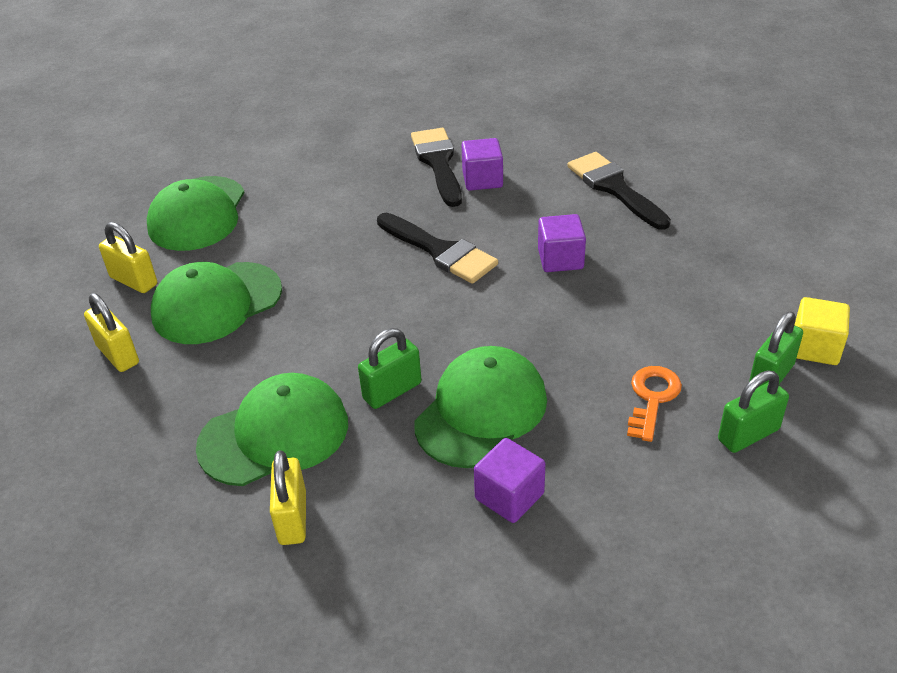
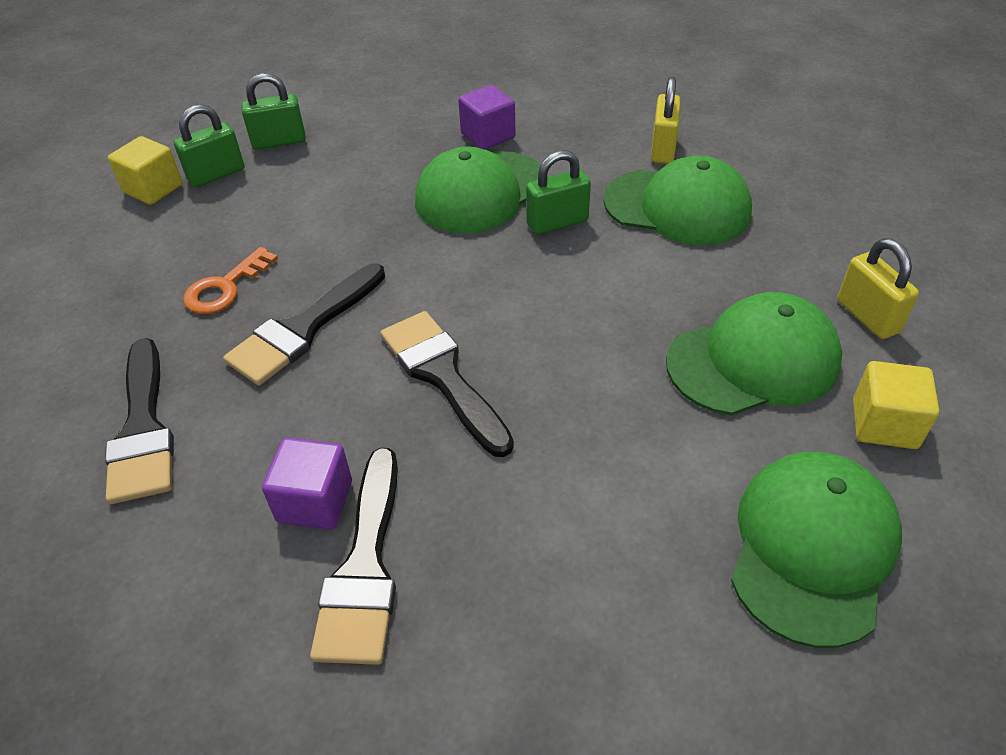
camera: 165 degrees left, 5 degrees up
(134, 281) = (884, 424): yellow padlock -> yellow cube
(274, 434) = (677, 207): green cap -> green cap turned 150 degrees counterclockwise
(560, 259) = (303, 329): purple cube -> black brush
(652, 398) = (328, 176): orange key -> orange key (225, 287)

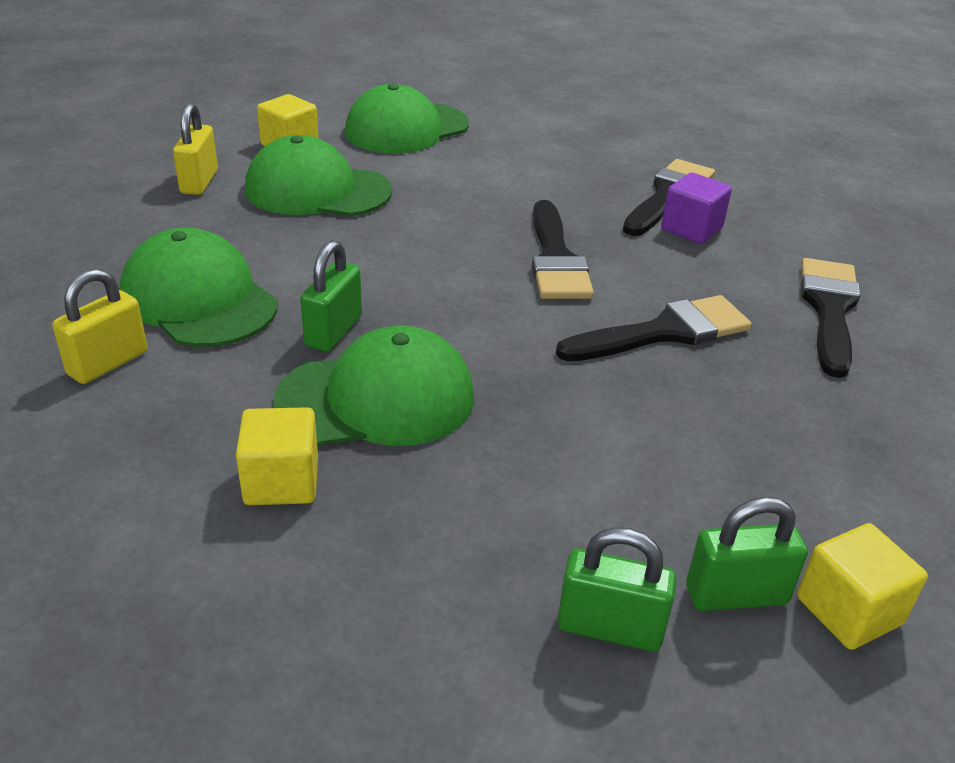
camera: 155 degrees left, 10 degrees down
(225, 287) = (741, 403): orange key -> none
(488, 136) = (281, 481): purple cube -> yellow cube
(557, 223) = (334, 331): green padlock -> green padlock turned 75 degrees counterclockwise

